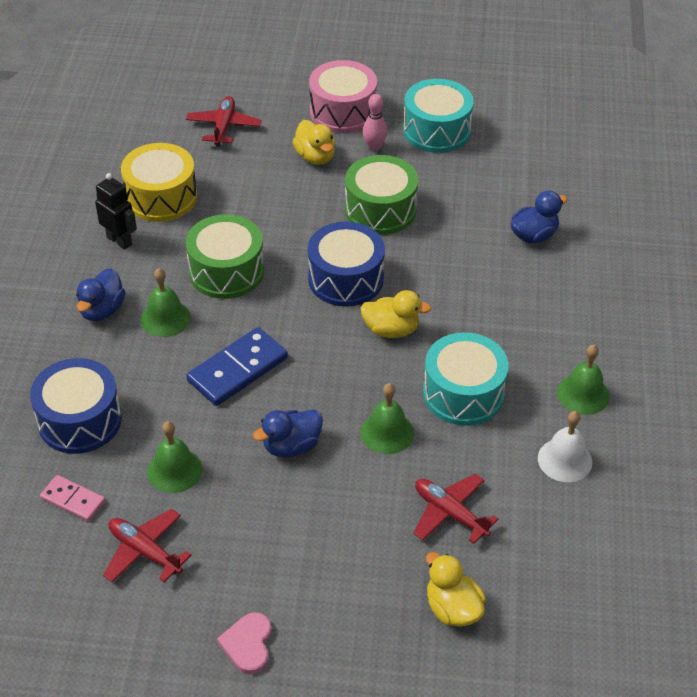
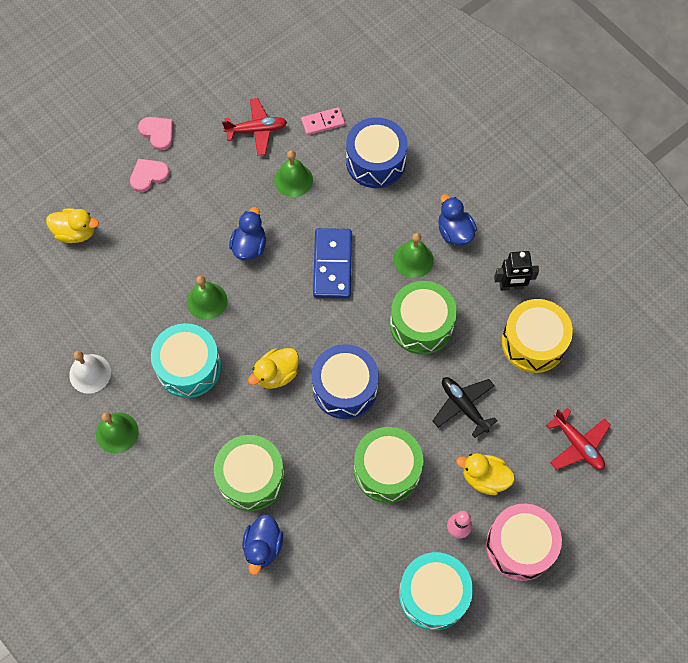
camera: 135 degrees right, 20 degrees up
(270, 201) = (463, 406): none -> black plane
(311, 603) = (148, 175): none -> pink heart
(450, 513) = (125, 283): red plane -> none
(495, 280) = (251, 477): none -> green drum

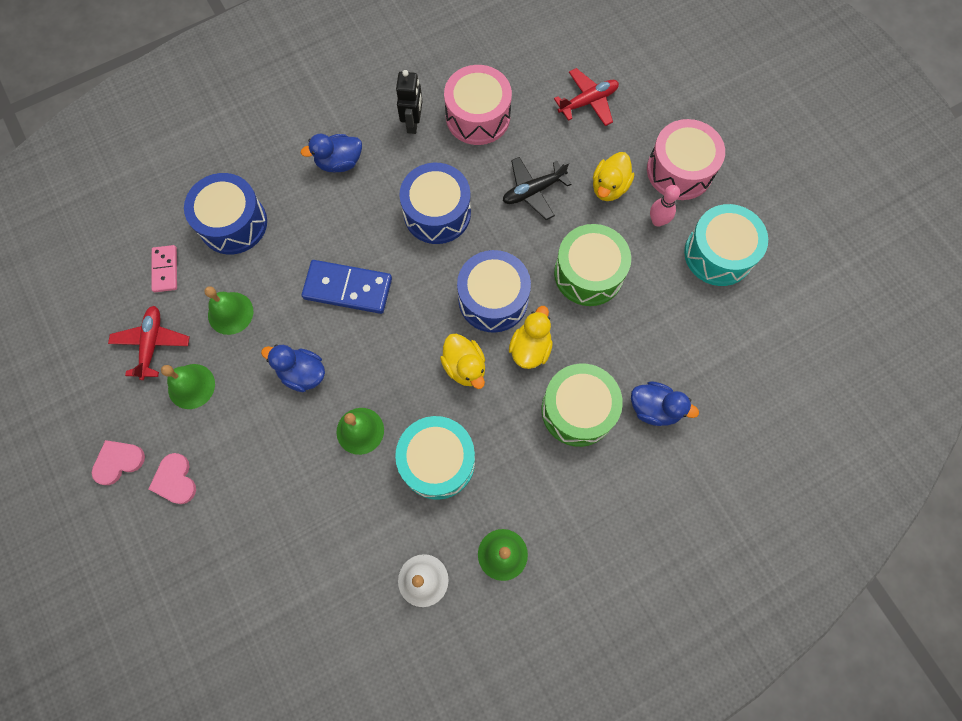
camera: 80 degrees left, 5 degrees up
(76, 232) = (229, 581): yellow duck -> yellow duck (530, 348)
(413, 259) = (361, 207): green bell -> green bell (191, 386)
(421, 324) = (437, 213): green drum -> blue drum
(533, 342) = (478, 117): yellow drum -> pink drum

